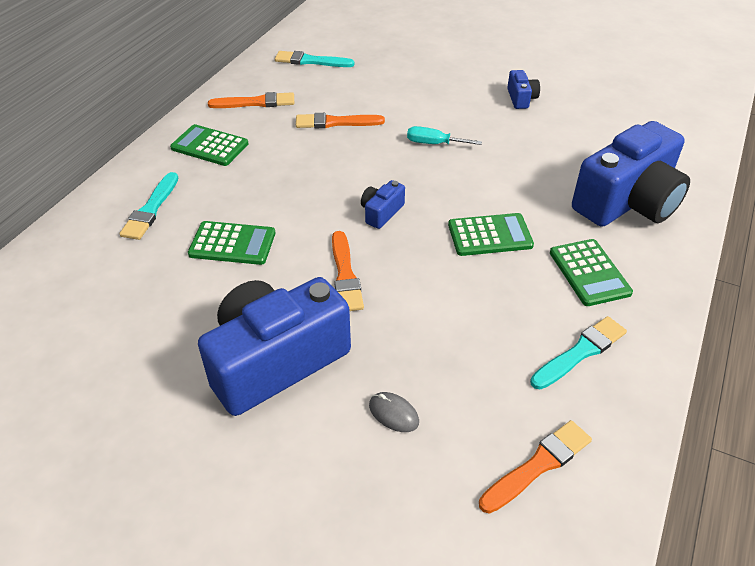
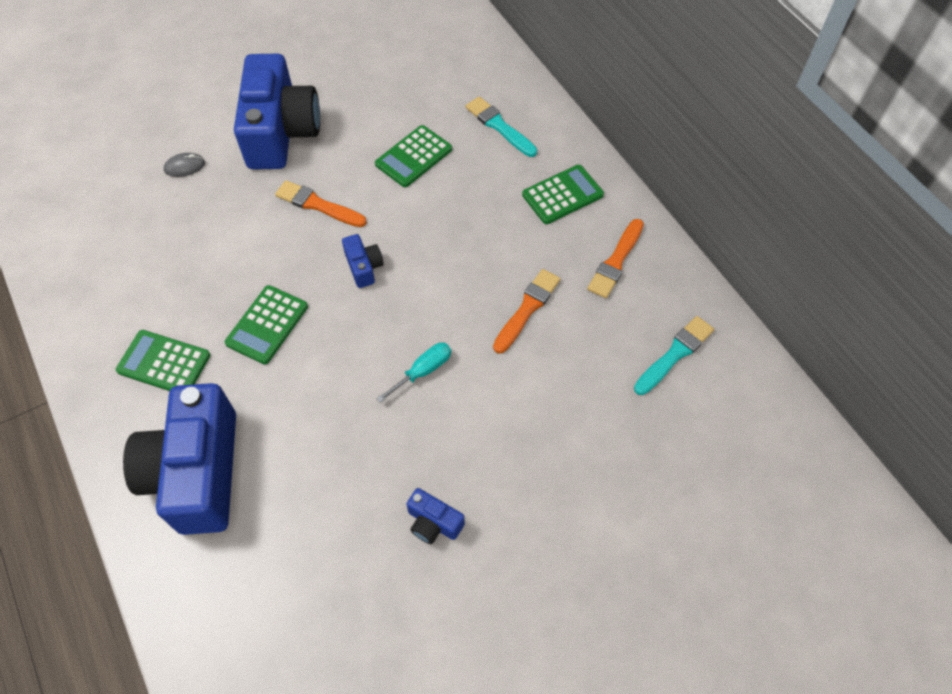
camera: 125 degrees right, 15 degrees up
(538, 465) = (82, 211): orange brush -> none
(580, 352) = (115, 295): turquoise brush -> none

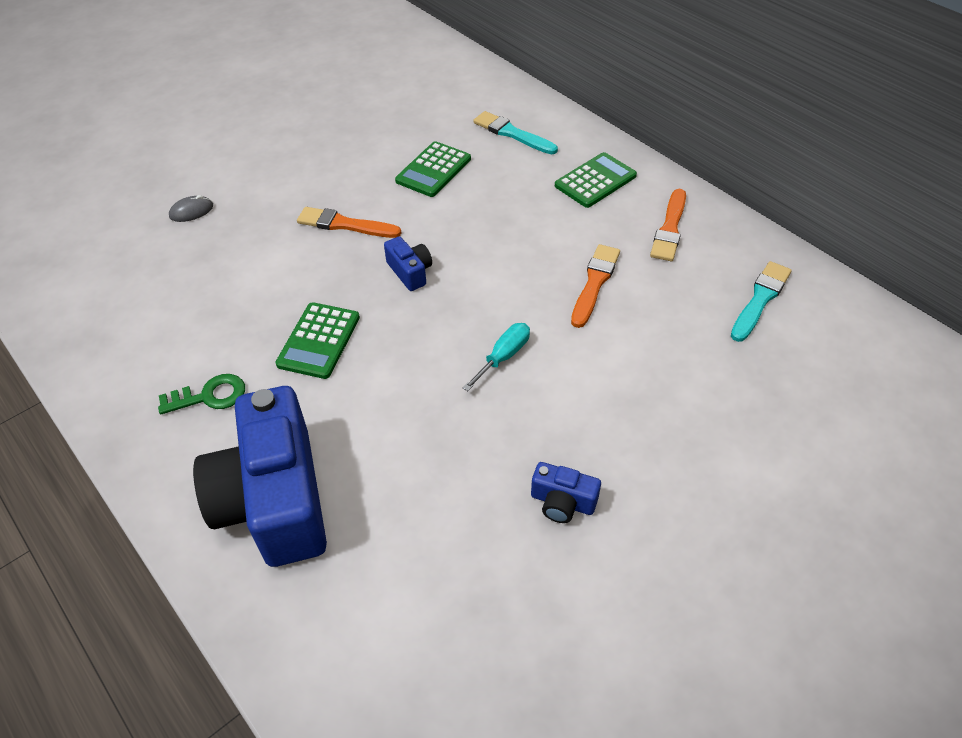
camera: 10 degrees left, 10 degrees down
(164, 363) = (209, 396): green calculator -> green key
(281, 132) = (288, 168): blue camera -> none

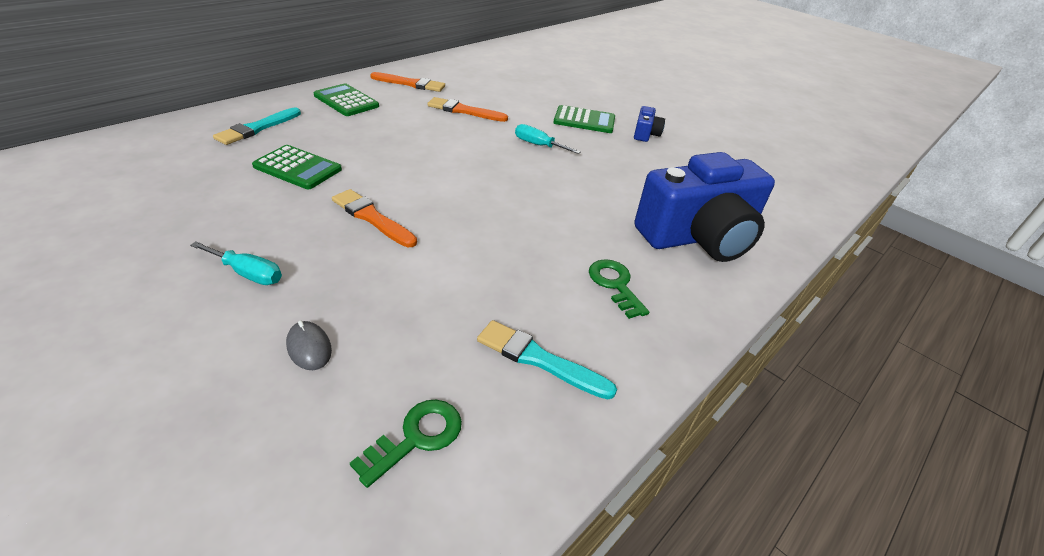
camera: 100 degrees left, 10 degrees down
(96, 266) = (416, 437): none -> green key
(278, 171) = (248, 273): none -> turquoise screwdriver
(319, 341) = (535, 225): green calculator -> green calculator (584, 120)
(345, 224) = (372, 218): orange brush -> orange brush turned 120 degrees clockwise
(410, 272) = (447, 181): blue camera -> none
(760, 299) = (479, 69): turquoise brush -> turquoise brush (539, 359)

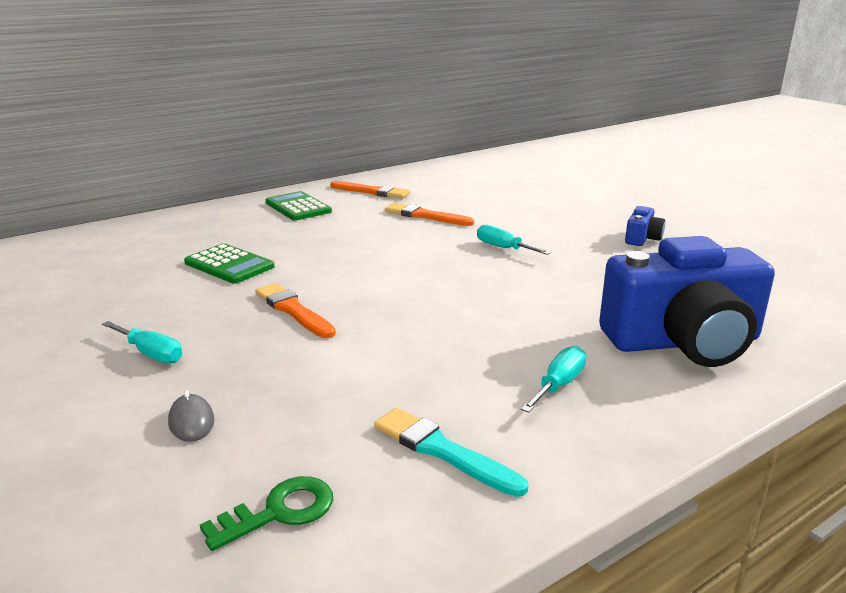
camera: 15 degrees right, 15 degrees down
(257, 128) = (199, 230): turquoise brush -> none
(584, 120) = (567, 225): green calculator -> none
(615, 285) = (558, 385): green key -> turquoise screwdriver

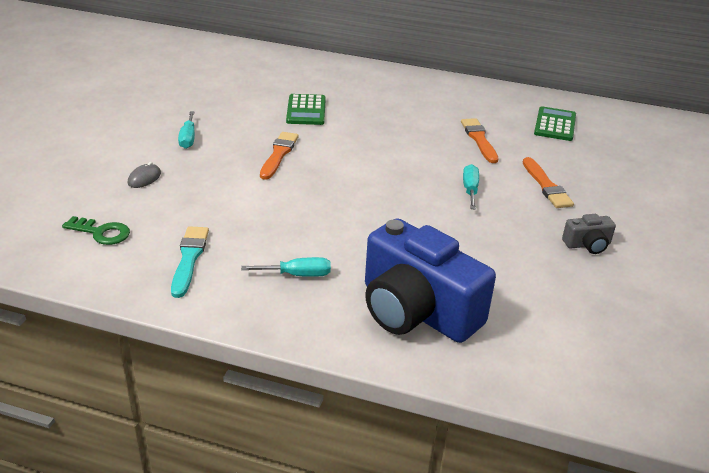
camera: 50 degrees right, 10 degrees up
(298, 207) = (419, 91): green calculator -> green calculator (555, 124)
(372, 192) = (490, 103): orange brush -> orange brush (546, 186)
(642, 238) = (587, 245): blue camera -> grey camera

